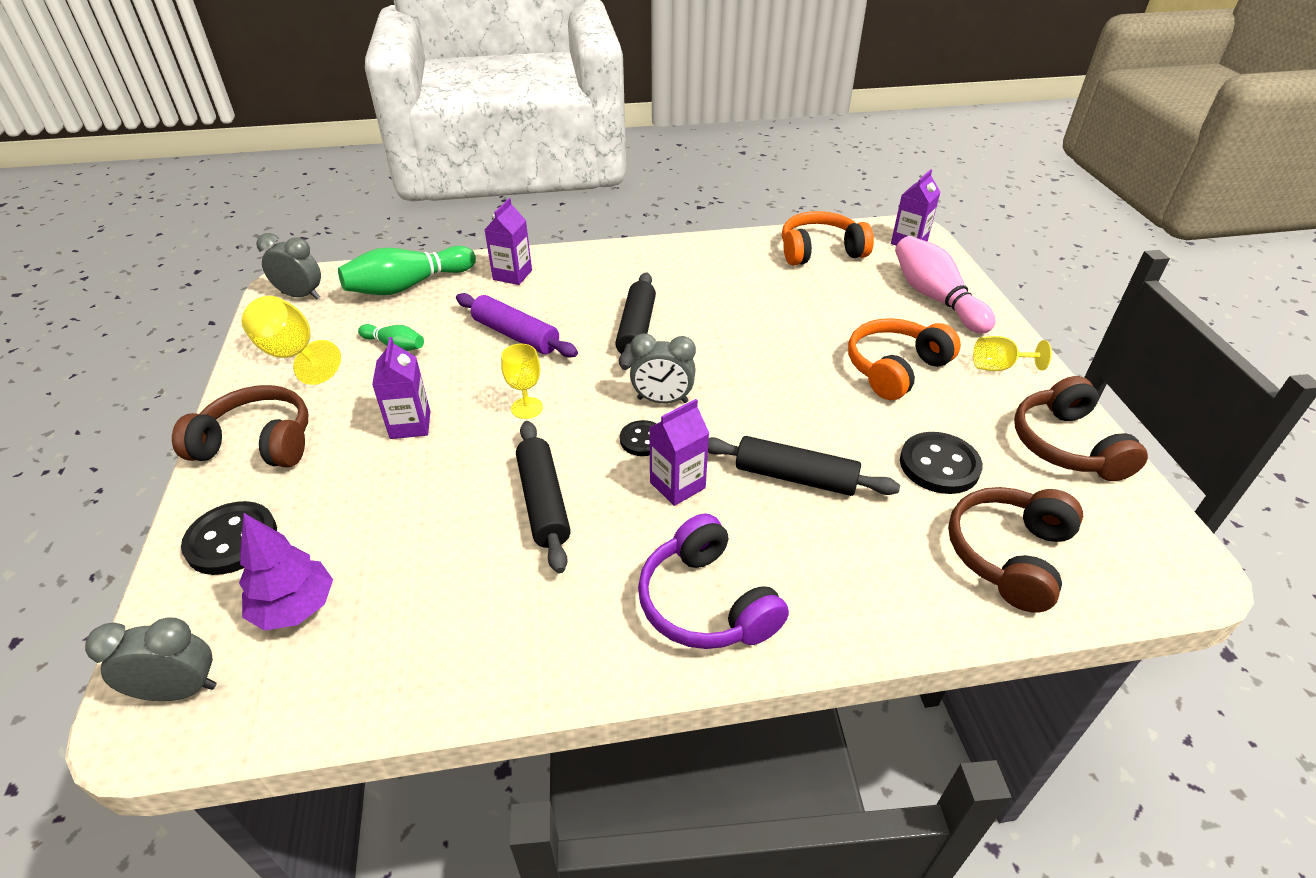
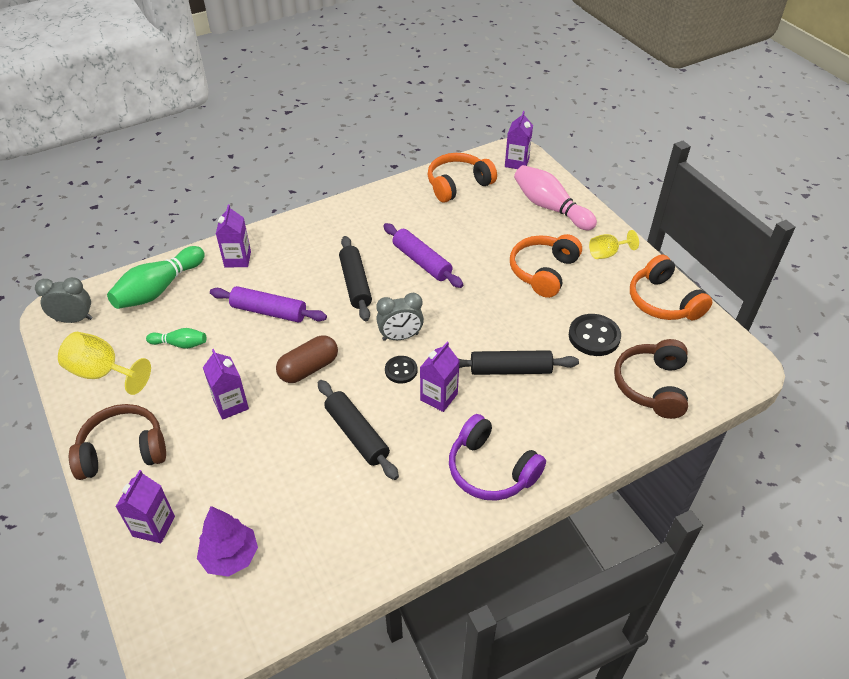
camera: 20 degrees left, 5 degrees up
(180, 690) = (187, 632): grey clock -> none
(232, 540) = (154, 526): black button -> purple carton
(527, 408) = (308, 368): yellow goblet -> brown capsule
(733, 323) = (422, 262): none -> purple rolling pin
(1066, 445) = (663, 301): brown headphones -> orange headphones

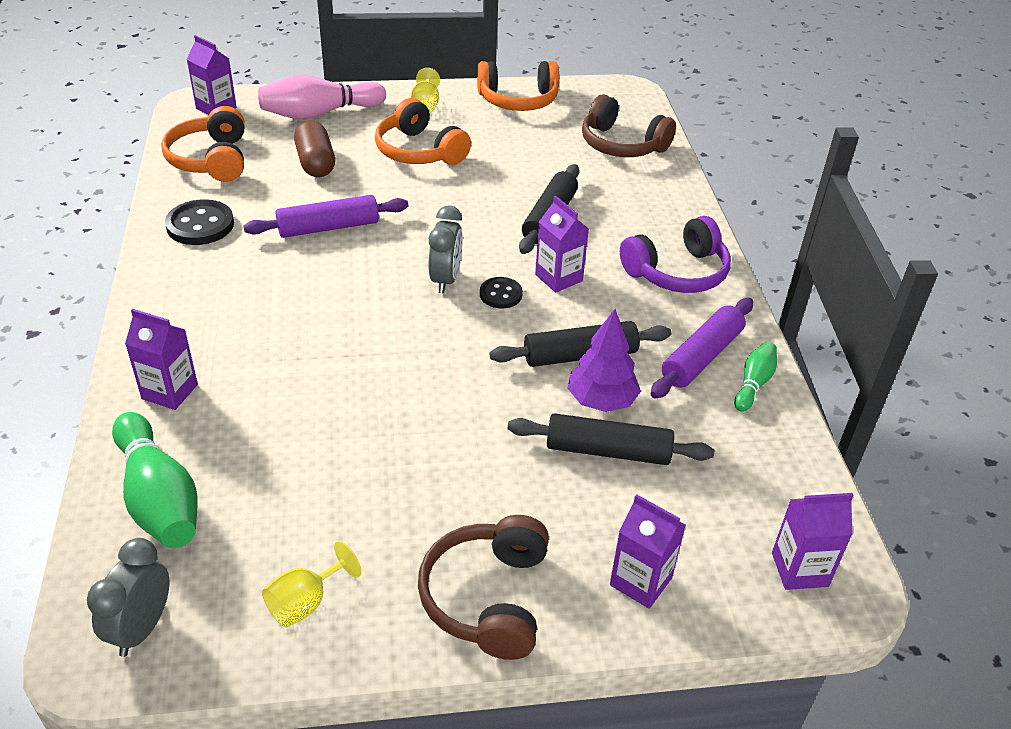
camera: 70 degrees left, 5 degrees down
(102, 373) = (305, 602): yellow goblet -> yellow goblet, size x0.64
(180, 344) = (308, 493): green bowling pin -> green bowling pin (753, 383)
(230, 556) = (716, 509): purple tree -> purple tree (601, 401)
(231, 404) = (466, 459): purple carton -> purple carton (799, 569)
(269, 311) = (311, 383): purple rolling pin -> purple rolling pin (701, 357)
(308, 368) = (447, 370): brown capsule -> brown capsule (315, 163)
(355, 284) = (323, 291): black rolling pin -> black rolling pin (608, 451)
(594, 336) = (537, 153): black button -> black button (200, 225)

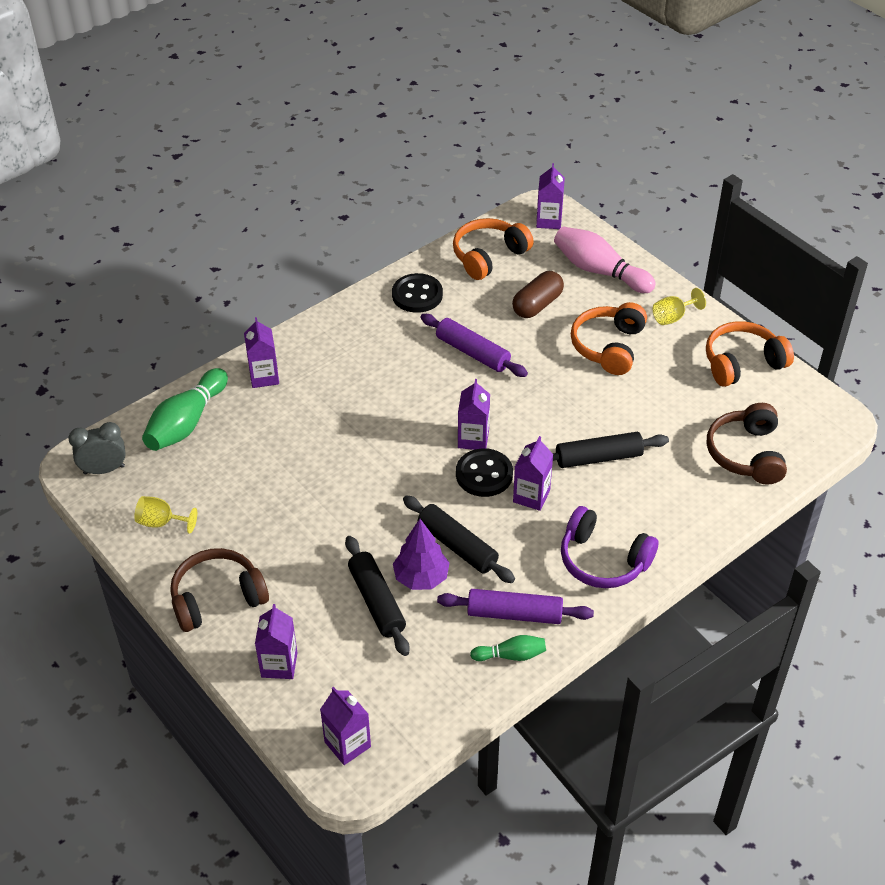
camera: 60 degrees right, 5 degrees up
(445, 280) = (473, 439): grey clock -> purple carton
(500, 294) = (484, 474): black button -> black button, size x1.63
(518, 100) = (742, 363): orange headphones -> orange headphones turned 105 degrees clockwise

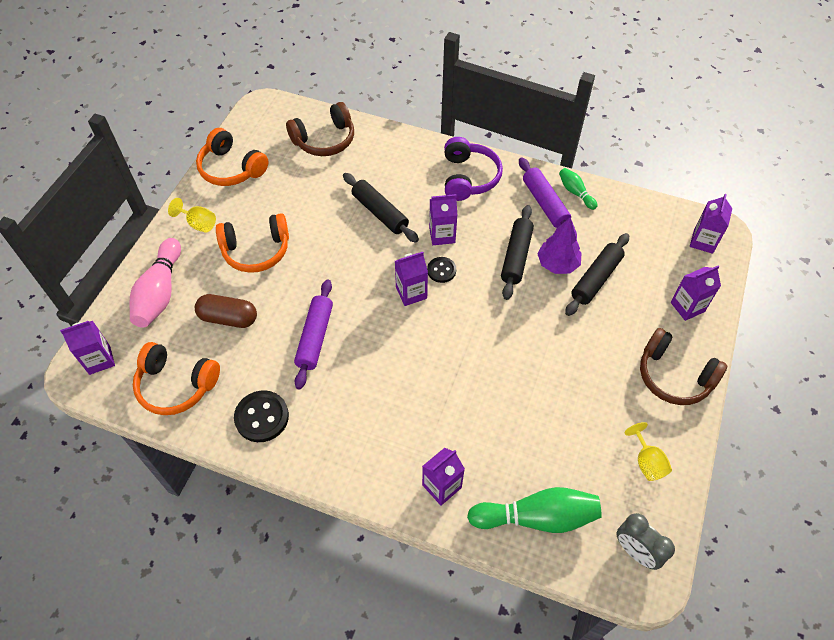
camera: 120 degrees left, 10 degrees up
(484, 474) = (441, 270): black button -> black button, size x0.61

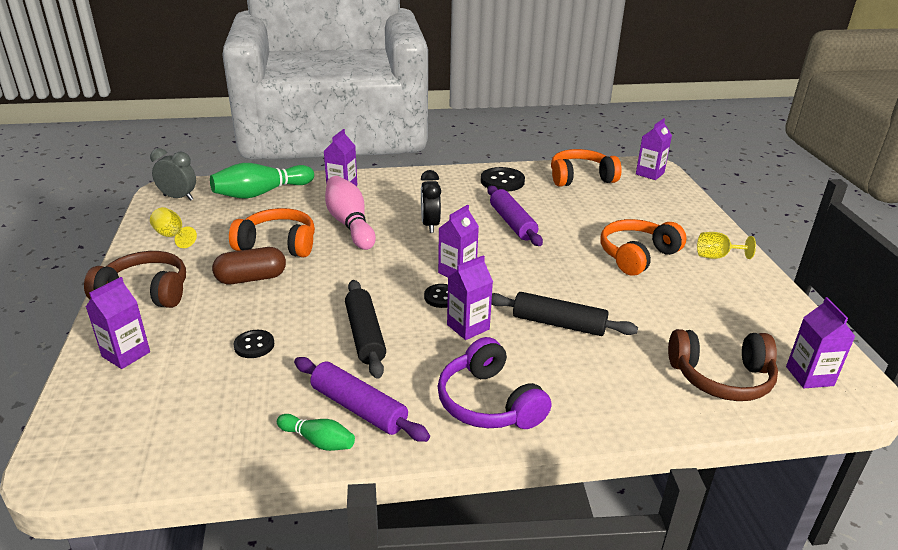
camera: 150 degrees right, 25 degrees down
(160, 292) = (669, 210): pink bowling pin -> pink bowling pin (350, 224)
(228, 318) = (595, 213): brown capsule -> brown capsule (251, 278)
(231, 168) = (767, 308): orange headphones -> orange headphones (278, 244)
(324, 140) = (721, 377): brown headphones -> brown headphones turned 120 degrees counterclockwise
(391, 368) = (430, 225): none -> black clock
(557, 264) = (309, 344): purple tree -> none
(596, 279) = (254, 345): black rolling pin -> black button
(703, 241) = (94, 441): purple carton -> purple carton (809, 376)

